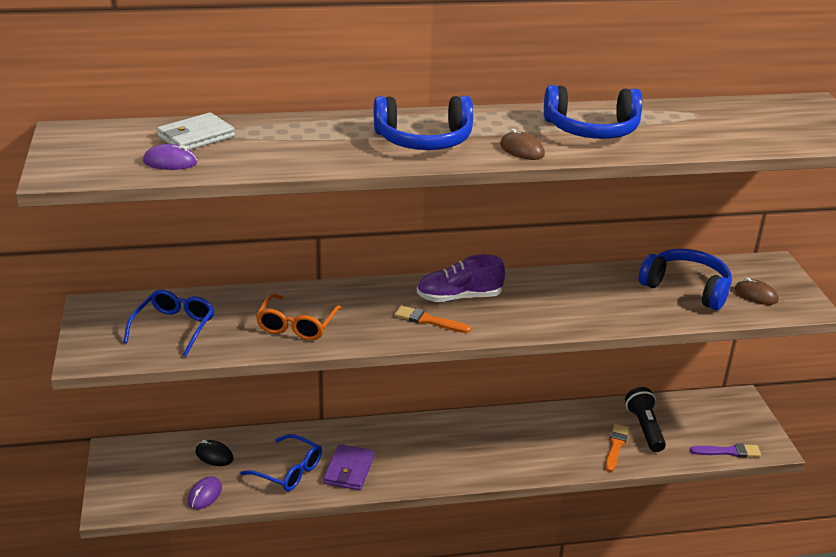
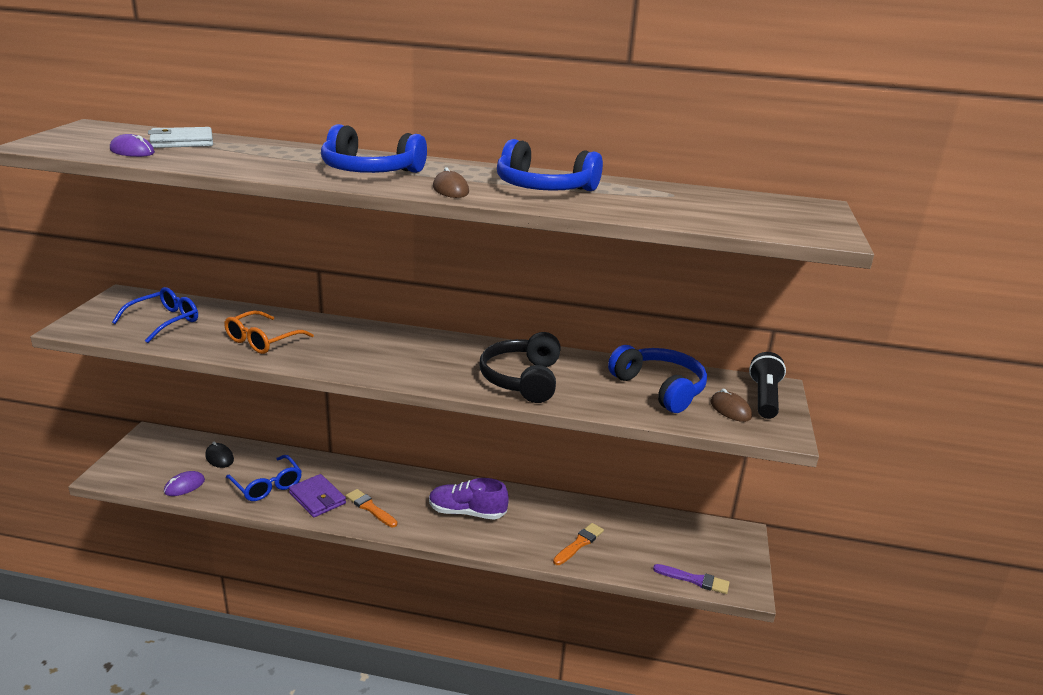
camera: 20 degrees right, 5 degrees down
(349, 470) = (317, 498): purple wallet -> purple wallet turned 75 degrees counterclockwise
(429, 320) = (380, 361): orange brush -> orange brush (370, 508)
(459, 297) = (427, 350): purple shoe -> purple shoe (467, 512)
(569, 308) = (522, 379): none -> black headphones
(644, 428) = (621, 535): black flashlight -> black flashlight (764, 397)

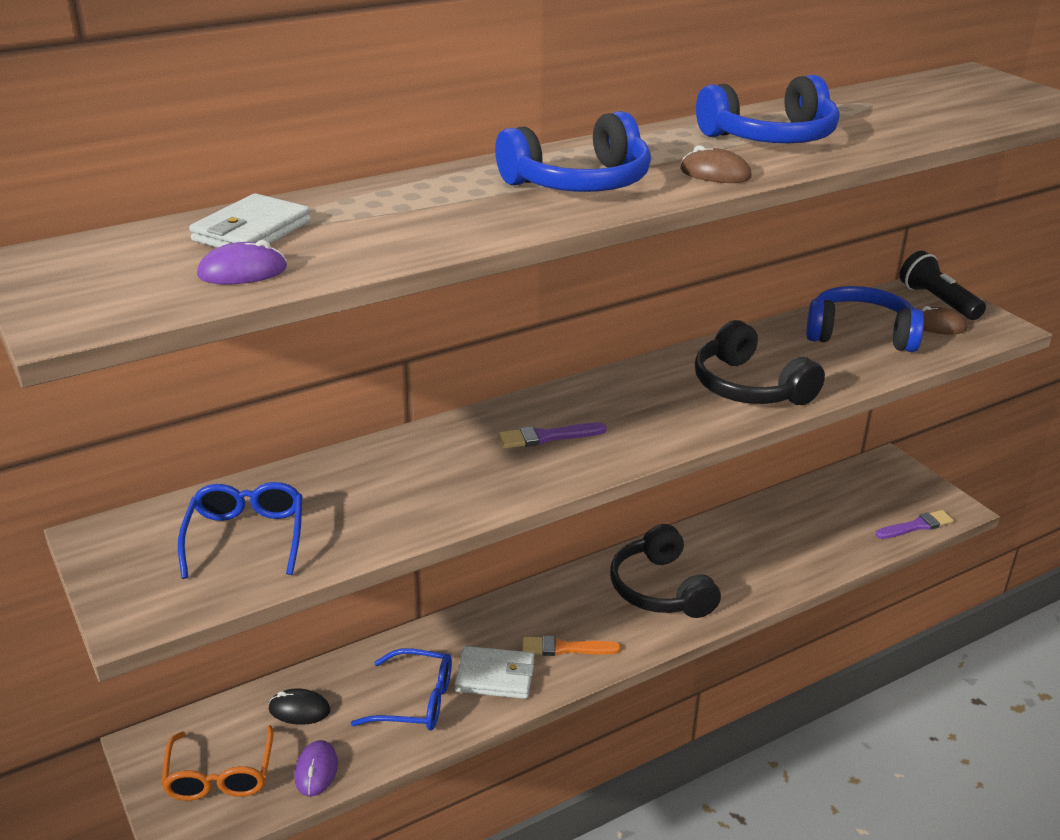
camera: 40 degrees left, 5 degrees up
(262, 341) = (422, 491): orange glasses -> orange glasses (220, 776)
(317, 498) = (495, 676): purple wallet -> white wallet
(364, 348) = (547, 437): none -> purple brush
(467, 512) = (660, 589): purple shoe -> black headphones
(579, 543) = (794, 553): orange brush -> none

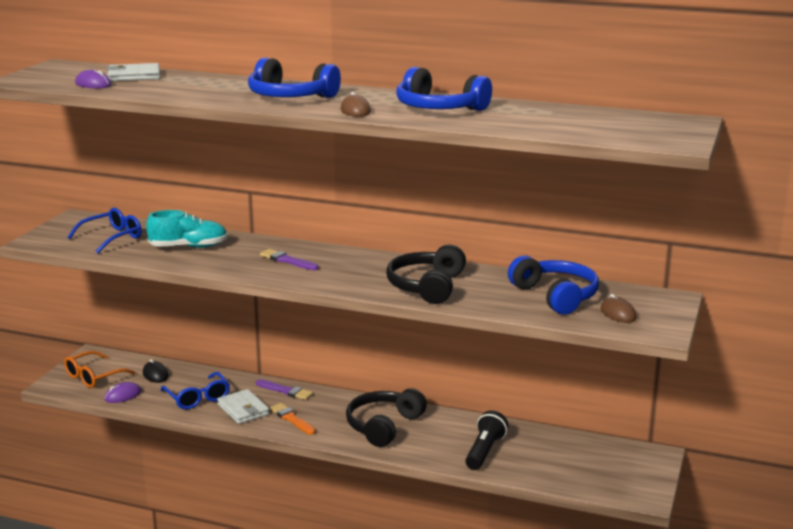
camera: 50 degrees right, 10 degrees down
(388, 488) = (188, 247): none -> turquoise shoe
(916, 526) = (595, 488): purple brush -> purple brush (286, 391)
(937, 301) = (656, 305): black flashlight -> black flashlight (484, 451)

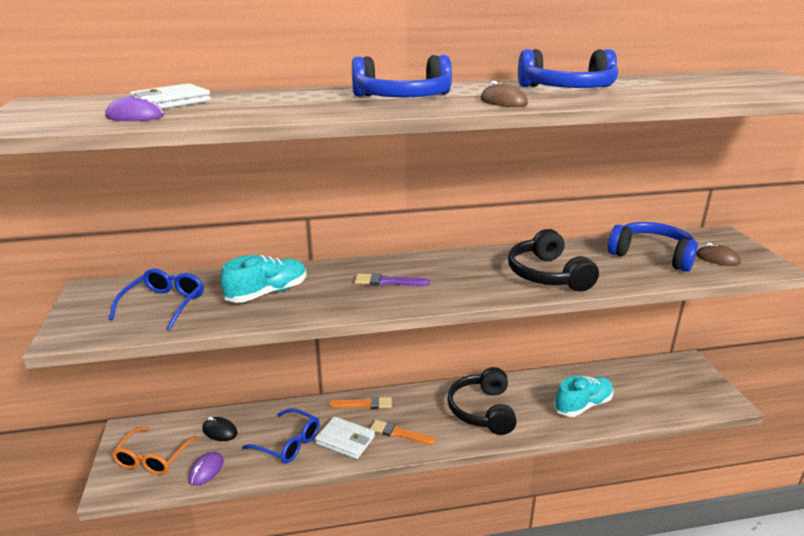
camera: 30 degrees left, 5 degrees up
(286, 391) = (364, 404): purple brush -> orange brush
(484, 451) = (582, 405): black flashlight -> turquoise shoe

